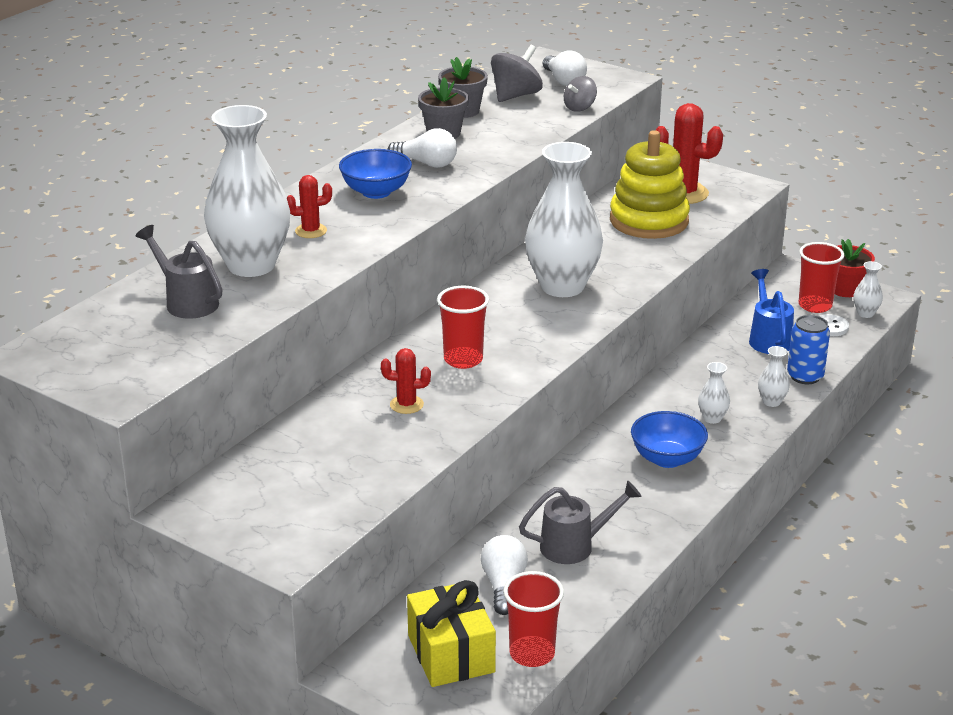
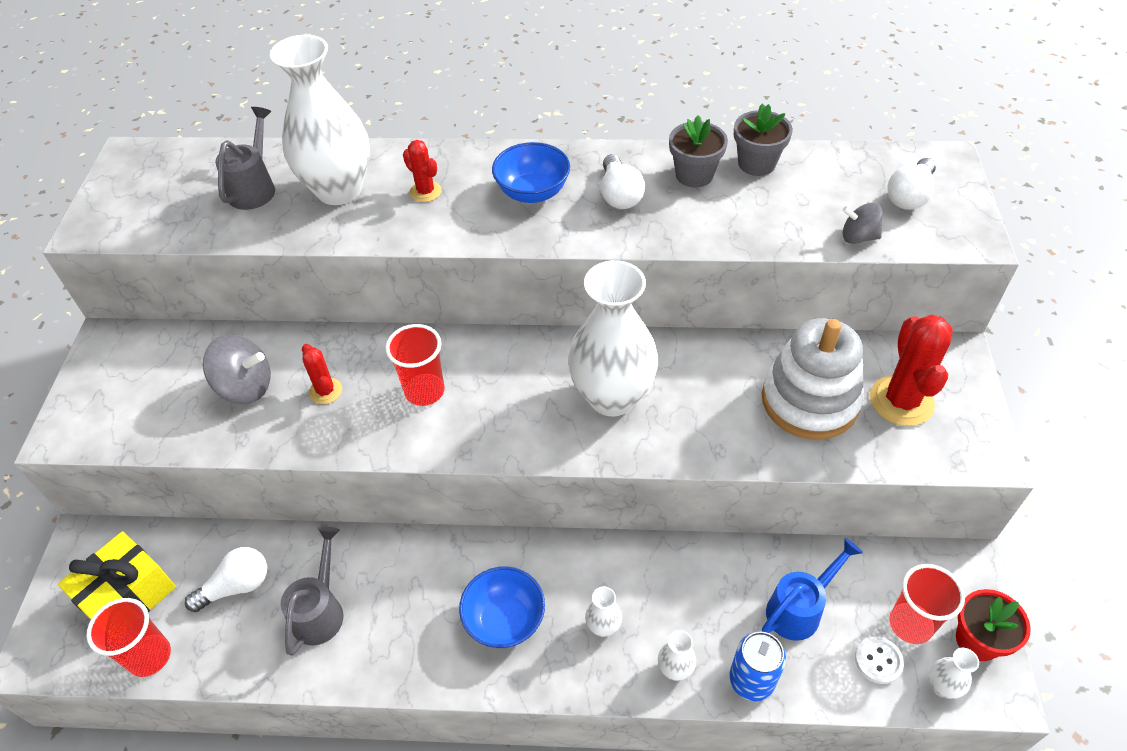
camera: 60 degrees right, 20 degrees up
(515, 96) = (832, 181): grey spinning top -> grey spinning top (246, 387)
(574, 546) = (320, 611): grey watering can -> grey watering can turned 120 degrees counterclockwise
(649, 221) = (809, 401): yellow stacking toy -> white stacking toy

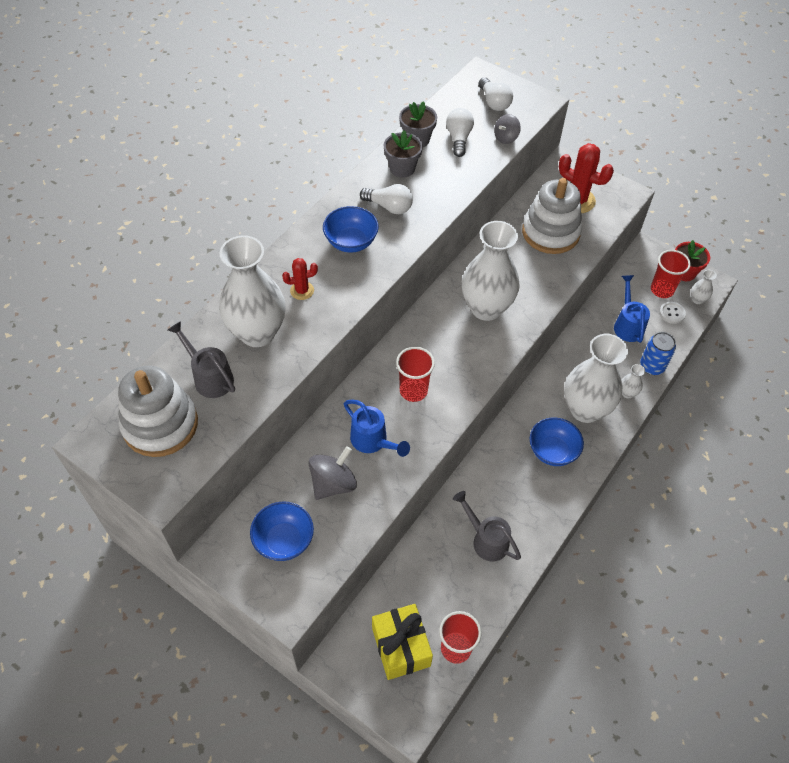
camera: 60 degrees left, 5 degrees up
(148, 385) = (284, 540): none -> blue bowl
(172, 186) = (160, 424): none -> white stacking toy
(236, 586) = (437, 579): white light bulb -> white light bulb (459, 139)
(325, 391) = (372, 441): red cactus -> blue watering can
(603, 627) = (585, 409): white vase -> white vase, size x2.48

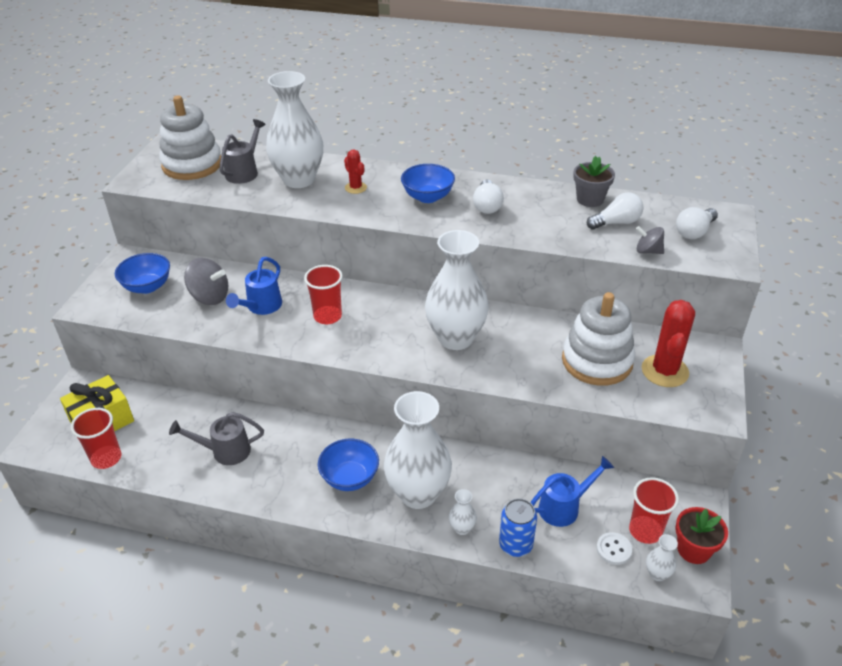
camera: 70 degrees right, 15 degrees down
(402, 168) = (543, 200): grey flower pot -> none
(486, 540) = (225, 451): grey watering can -> grey watering can turned 120 degrees counterclockwise

